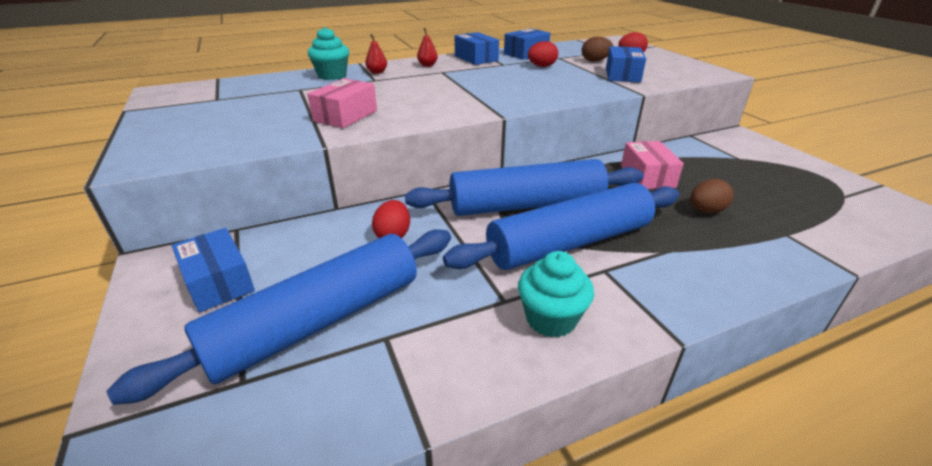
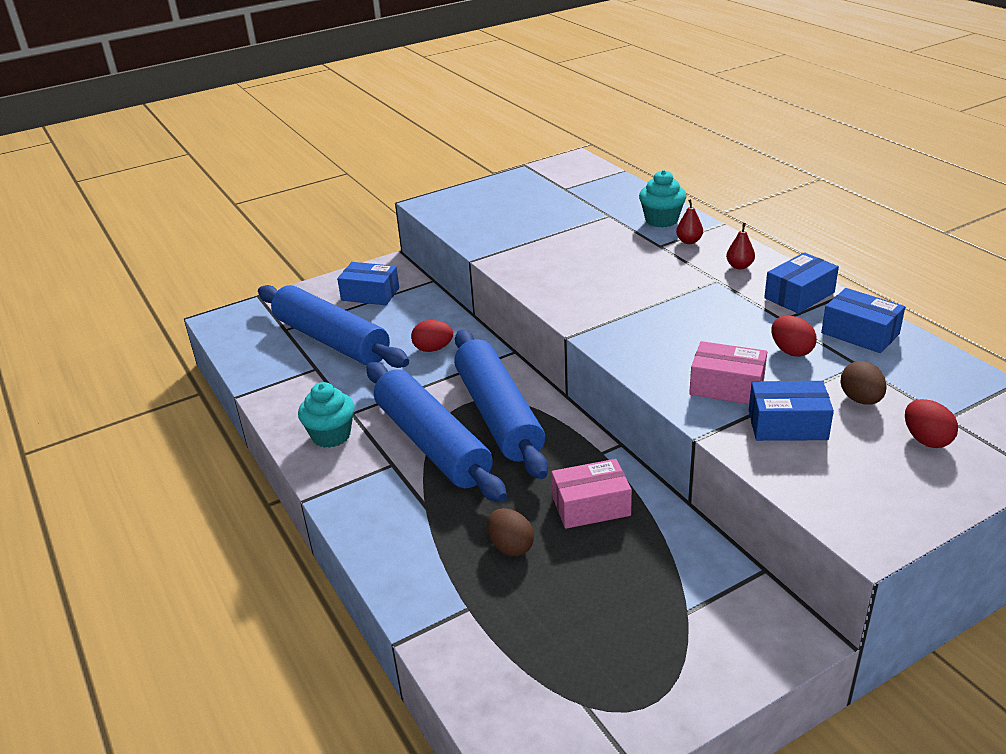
camera: 85 degrees right, 0 degrees up
(219, 282) = (370, 294): blue box -> blue box turned 60 degrees clockwise
(345, 116) = (541, 254): pink box -> pink box (726, 387)

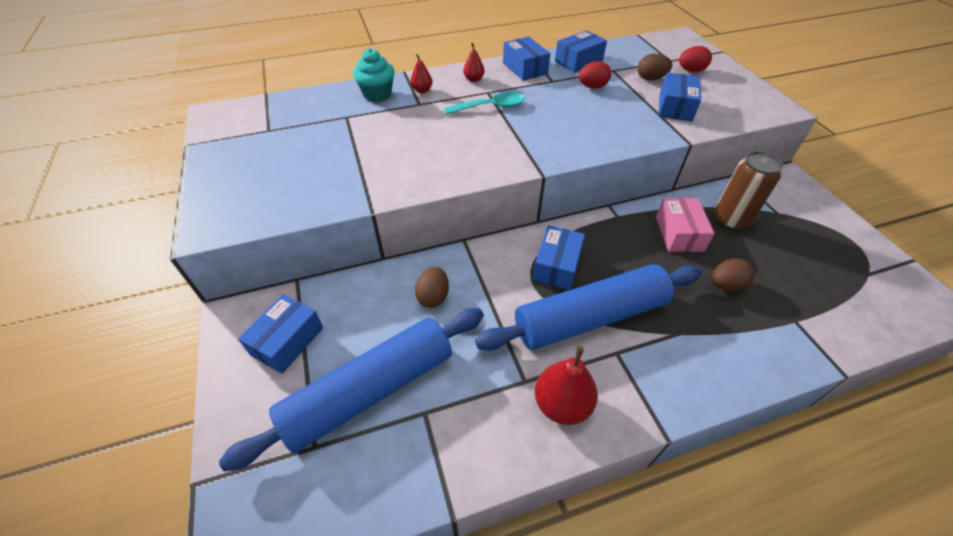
camera: 80 degrees left, 15 degrees up
(331, 435) = (562, 404): turquoise cupcake -> red pear
(433, 349) = (433, 297): red egg -> brown egg
(498, 415) = (557, 266): blue rolling pin -> blue box
(643, 557) = (730, 219): none -> brown can
(683, 287) = (491, 107): none -> turquoise spoon
(726, 387) = (630, 118): pink box -> none

